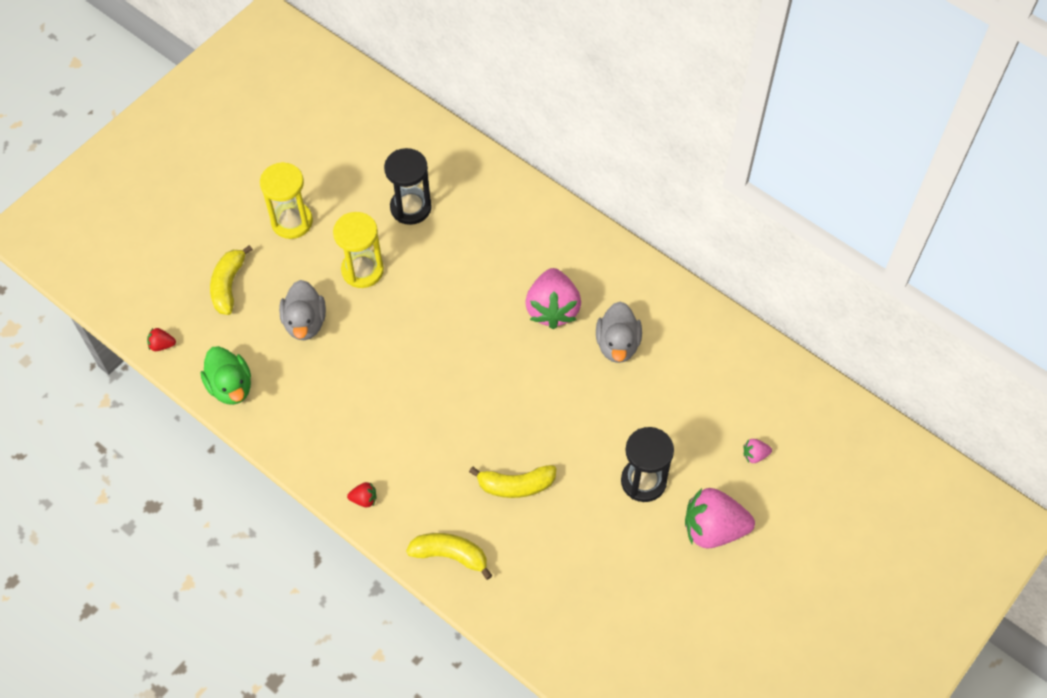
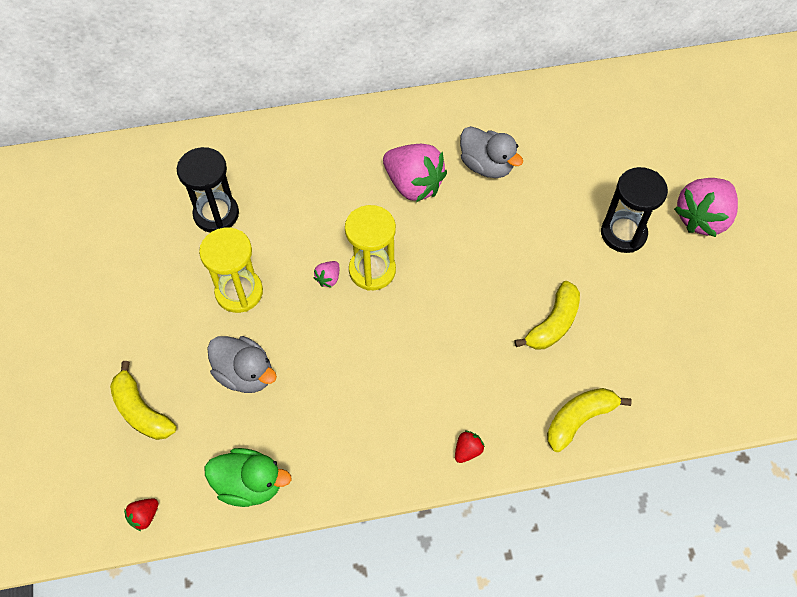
camera: 50 degrees left, 0 degrees up
(292, 222) = (132, 312): yellow hourglass -> yellow hourglass (372, 270)
(755, 455) = (659, 149): pink strawberry -> pink strawberry (328, 278)

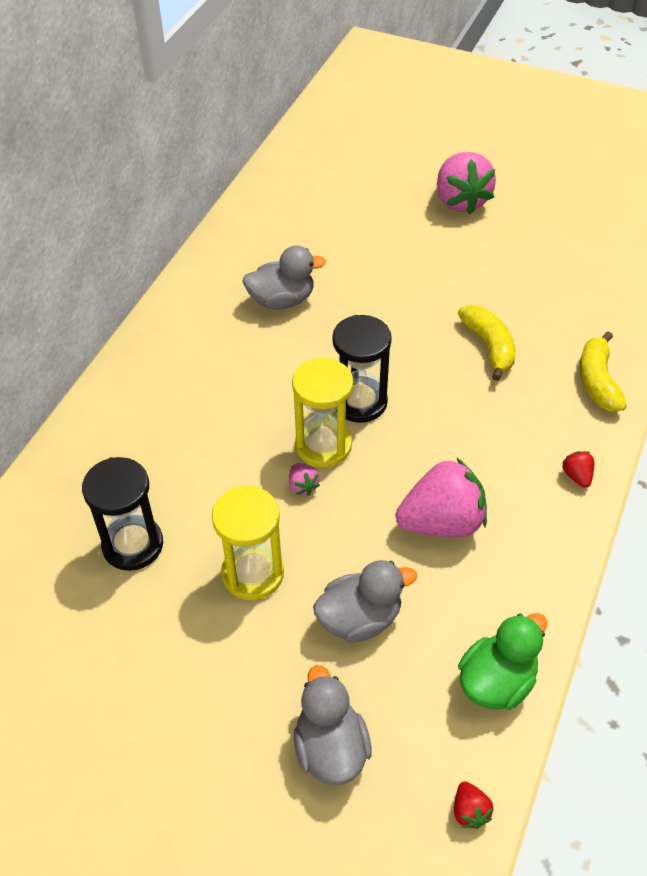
camera: 55 degrees left, 10 degrees down
(141, 411) = (330, 748): yellow banana -> grey duck
(413, 185) = (253, 363): pink strawberry -> pink strawberry (442, 522)
(623, 233) = (435, 253): black hourglass -> black hourglass (360, 402)

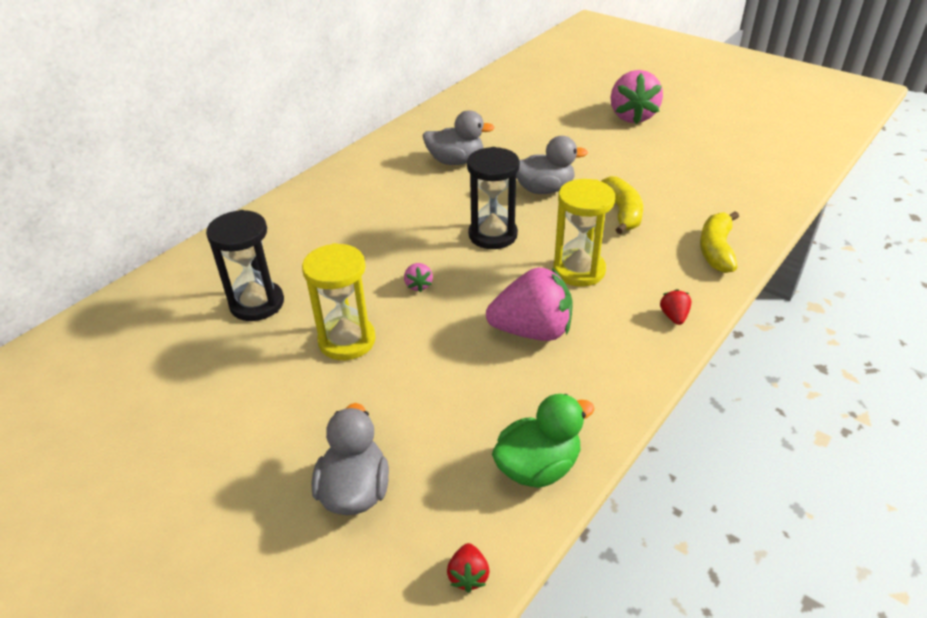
camera: 15 degrees right, 10 degrees down
(323, 445) = (448, 260): yellow hourglass -> yellow hourglass (579, 270)
(360, 619) = (427, 391): grey duck -> grey duck (544, 189)

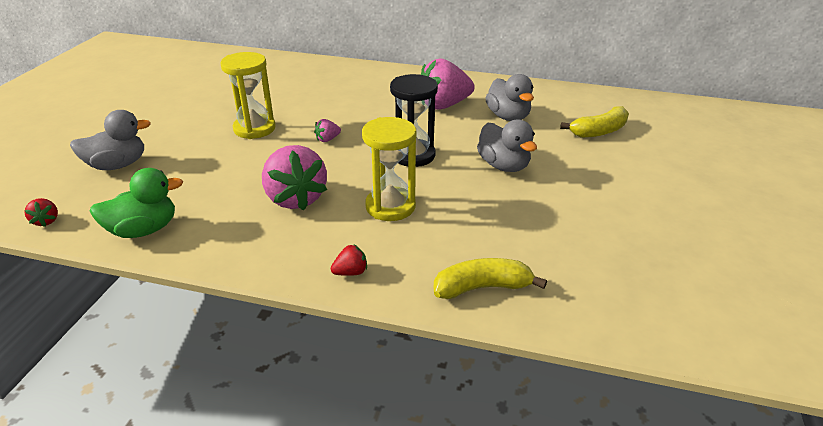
camera: 65 degrees right, 5 degrees down
(257, 303) = (279, 92): black hourglass -> none
(468, 576) = (46, 221): red strawberry -> red strawberry turned 90 degrees counterclockwise
(538, 467) = (144, 230): green duck -> green duck turned 60 degrees counterclockwise
(622, 213) = (502, 215): yellow banana -> yellow banana (599, 131)
(632, 116) = (702, 191): pink strawberry -> pink strawberry (443, 105)

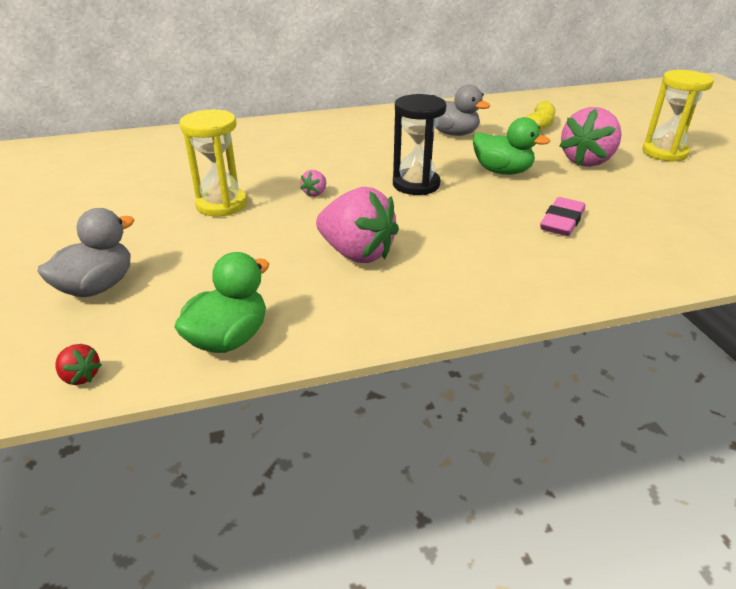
camera: 30 degrees left, 0 degrees up
(350, 272) = (497, 296): red strawberry -> none
(390, 206) = (455, 231): yellow hourglass -> yellow hourglass (664, 153)
(443, 105) = (386, 137): pink strawberry -> pink strawberry (587, 161)
(482, 287) = (615, 267): yellow banana -> none
(493, 229) = (562, 221): none -> pink eraser
(503, 166) = (502, 171): grey duck -> green duck

